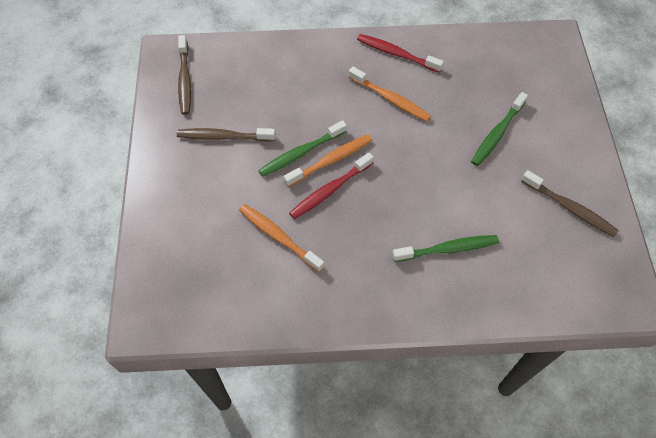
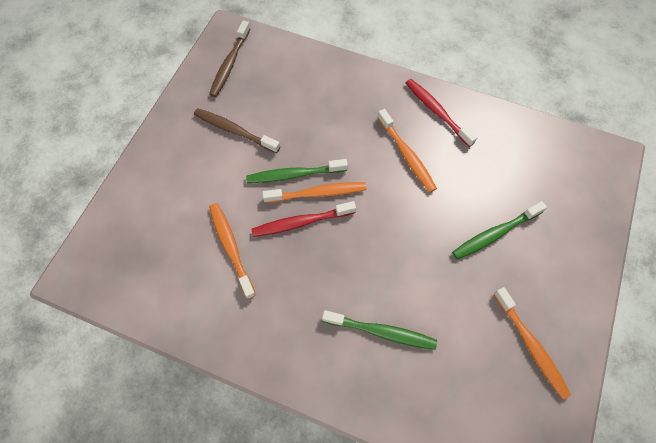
camera: 25 degrees right, 5 degrees up
(569, 208) = (530, 345): brown toothbrush -> orange toothbrush

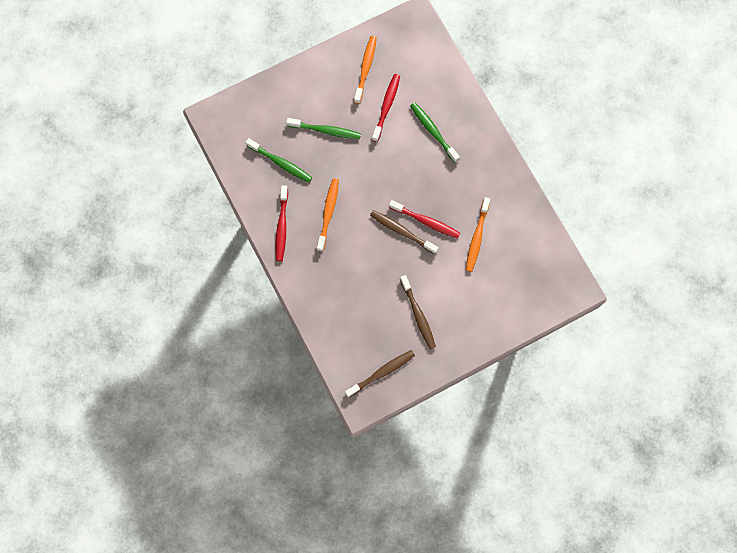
camera: 140 degrees left, 10 degrees up
(294, 175) = (405, 254): green toothbrush -> green toothbrush (281, 163)
(318, 193) = (402, 231): orange toothbrush -> brown toothbrush
(461, 317) = (386, 107): none -> red toothbrush

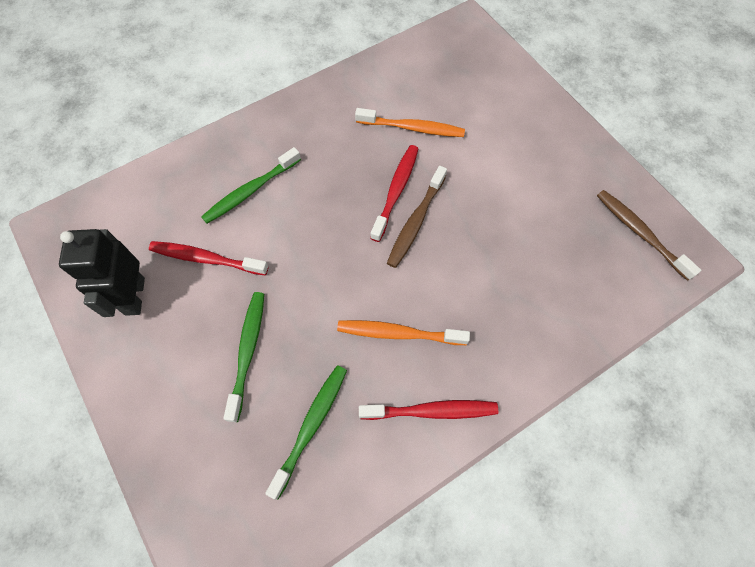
camera: 95 degrees left, 10 degrees down
(365, 68) = (134, 296): orange toothbrush -> black robot
(418, 315) = (540, 192): brown toothbrush -> none

